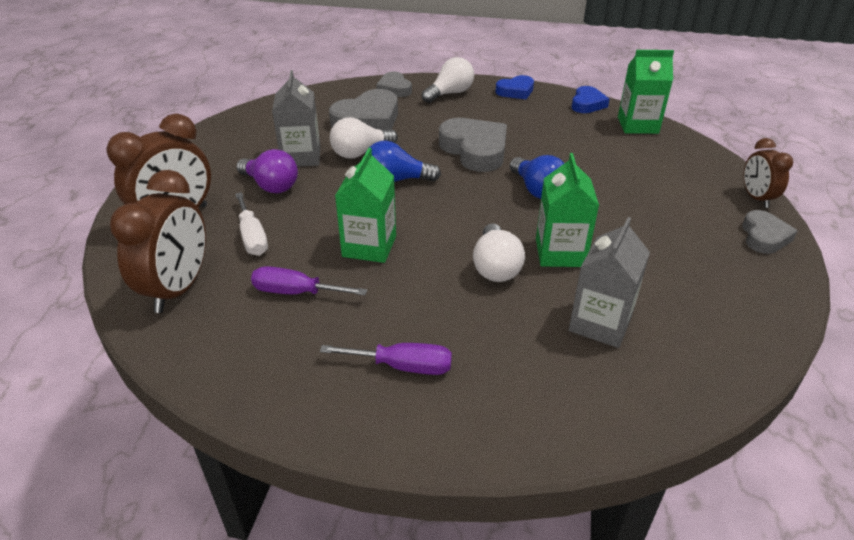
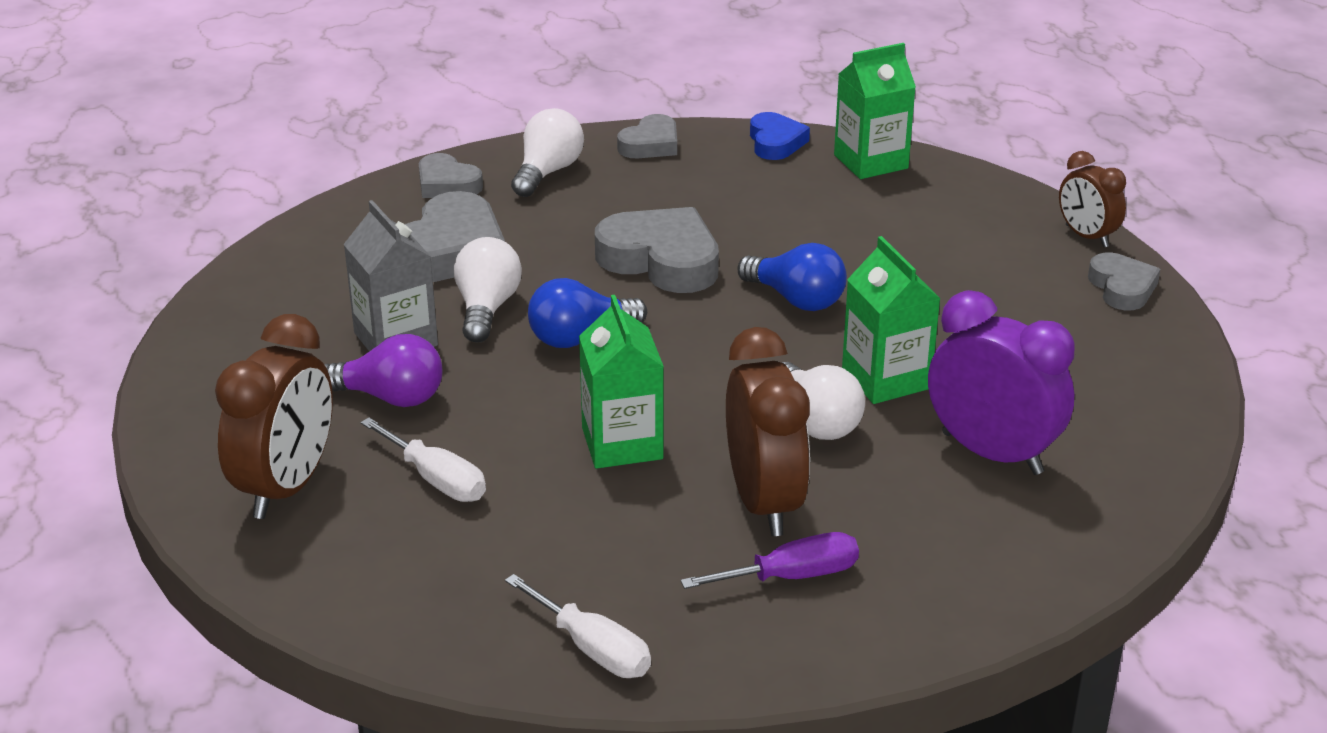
camera: 25 degrees left, 5 degrees down
(178, 289) = (396, 580): brown clock -> brown clock (764, 502)
(242, 372) = (592, 649): none -> white screwdriver
(296, 292) = (572, 533): purple screwdriver -> none
(360, 153) = (486, 308): white light bulb -> white light bulb turned 150 degrees clockwise
(515, 91) = (650, 144): blue heart -> grey heart
(600, 323) = (992, 453): grey carton -> purple clock

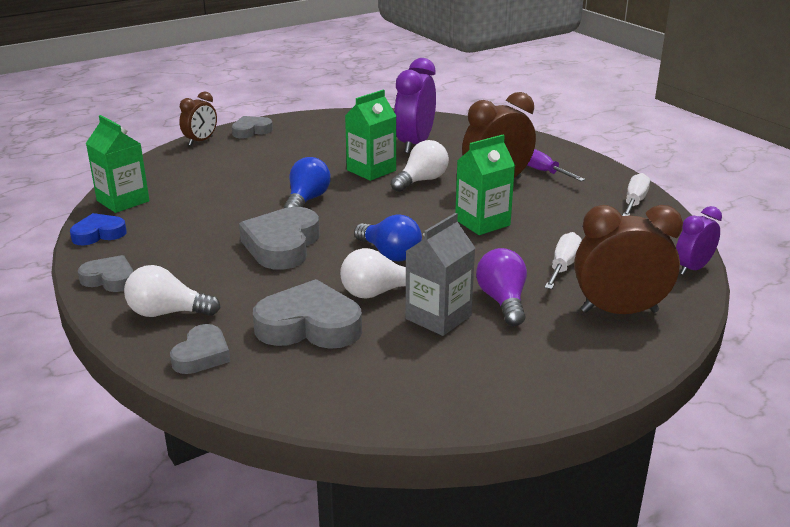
camera: 110 degrees left, 5 degrees down
(329, 612) = (692, 268): none -> purple clock

